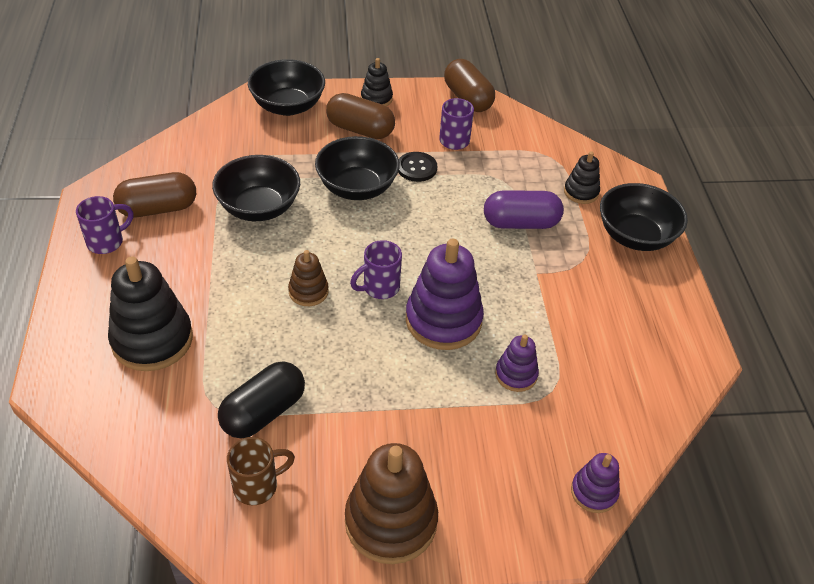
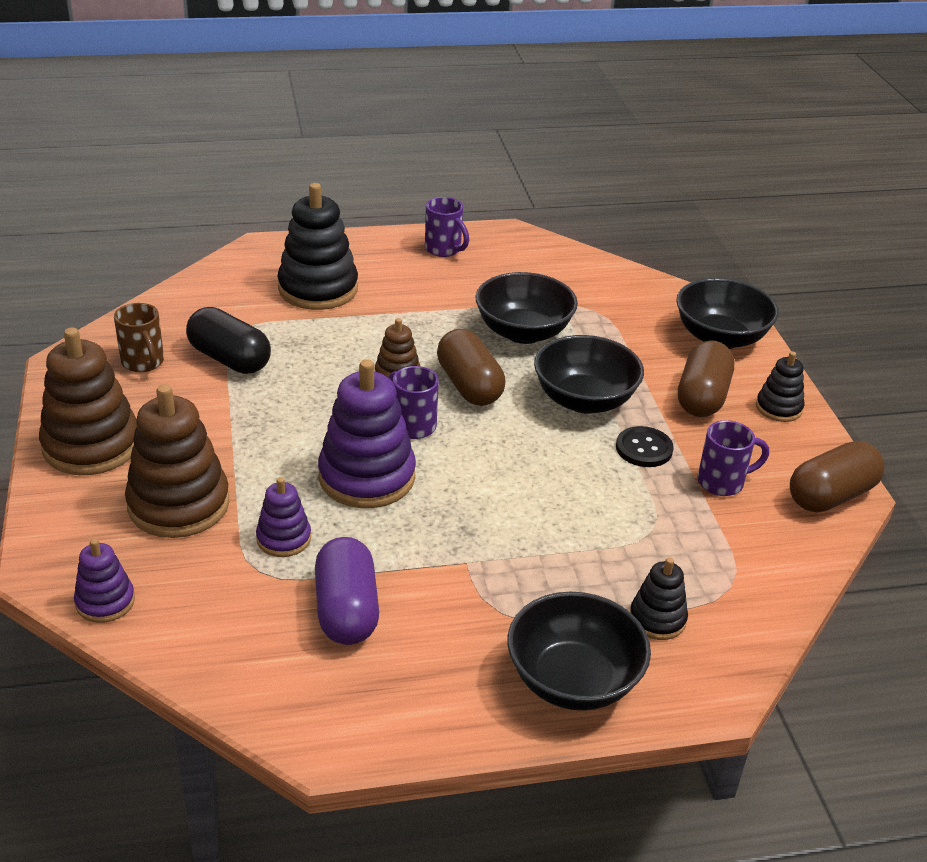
camera: 85 degrees right, 10 degrees down
(158, 209) = (501, 271): brown capsule -> brown capsule (469, 386)
(476, 446) = (179, 504): none -> brown stacking toy
(520, 223) = (563, 549): purple capsule -> purple capsule (346, 610)

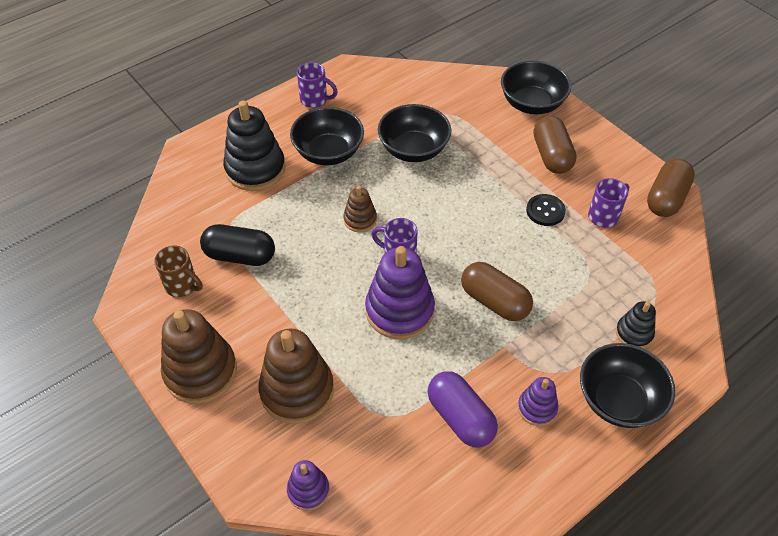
camera: 25 degrees left, 15 degrees up
(284, 538) = (383, 384): purple stacking toy -> purple stacking toy (537, 408)
(469, 386) = (410, 208): brown capsule -> brown capsule (494, 301)
(584, 400) = (487, 189): black bowl -> black bowl (328, 152)
(778, 408) = (598, 145): black stacking toy -> none

